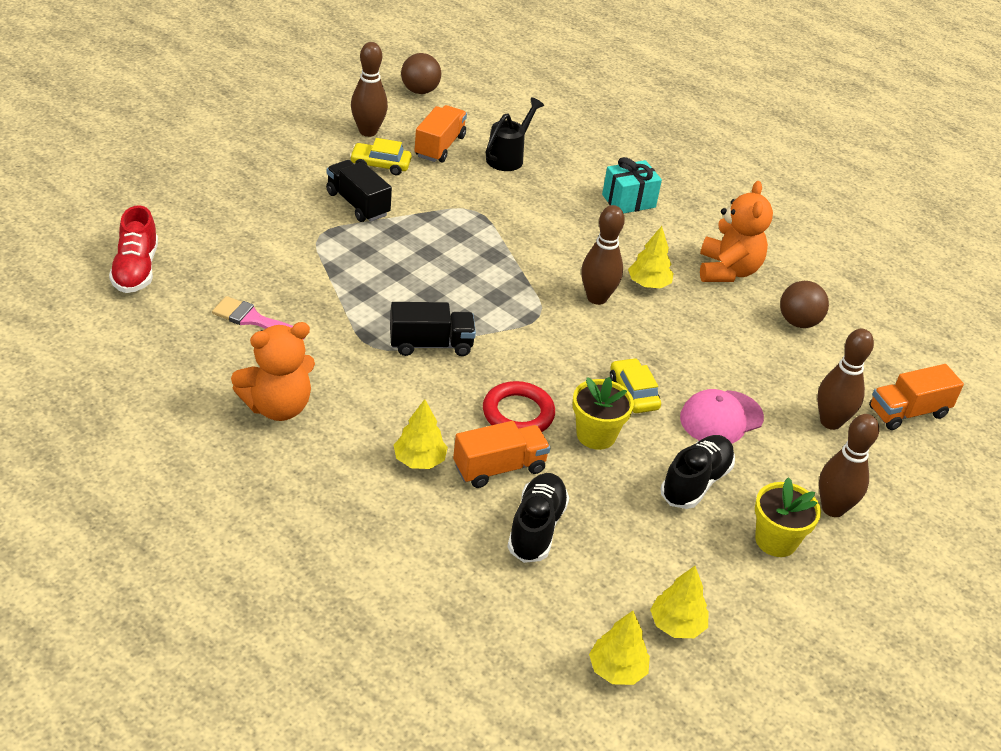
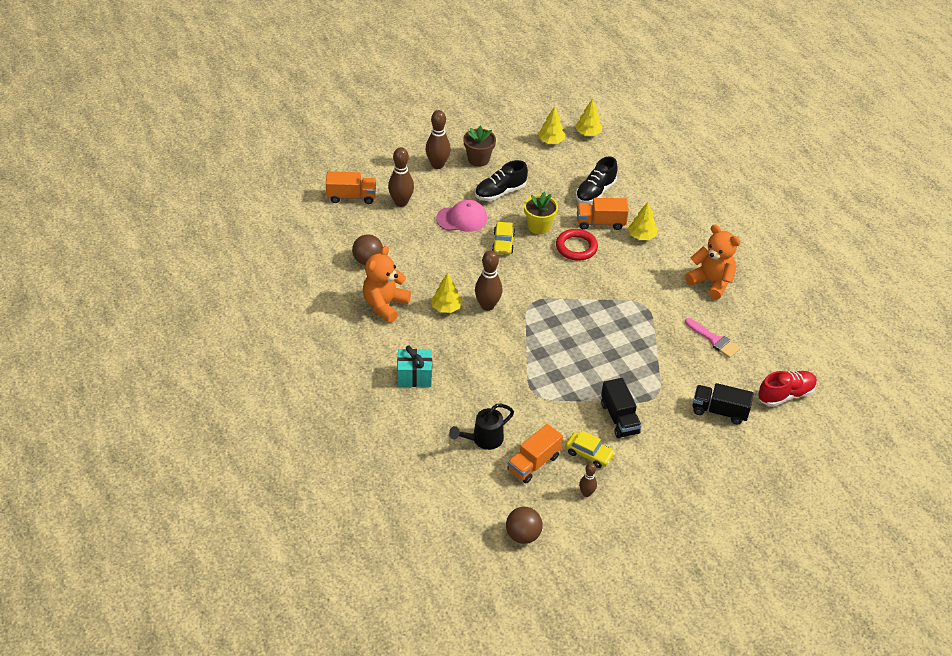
camera: 155 degrees left, 5 degrees up
(136, 270) = (785, 395): red shoe -> red shoe turned 45 degrees clockwise
(277, 406) = (711, 282): orange teddy bear -> orange teddy bear turned 45 degrees clockwise
(368, 131) = (586, 493): brown bowling pin -> brown bowling pin, size x0.57
(431, 344) = (609, 299): black truck -> black truck (719, 411)
(776, 540) = (478, 159): yellow flower pot -> brown flower pot

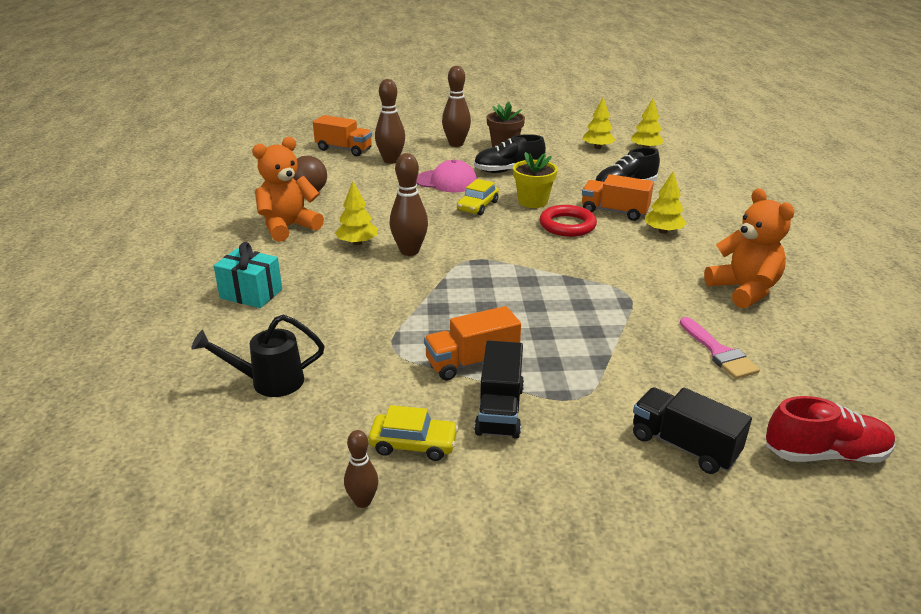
camera: 25 degrees right, 15 degrees down
(523, 535) = (197, 534): brown ball -> none
(533, 463) = (314, 432): orange truck -> orange truck (472, 362)
(589, 453) = (413, 444): yellow car -> yellow car turned 45 degrees counterclockwise

